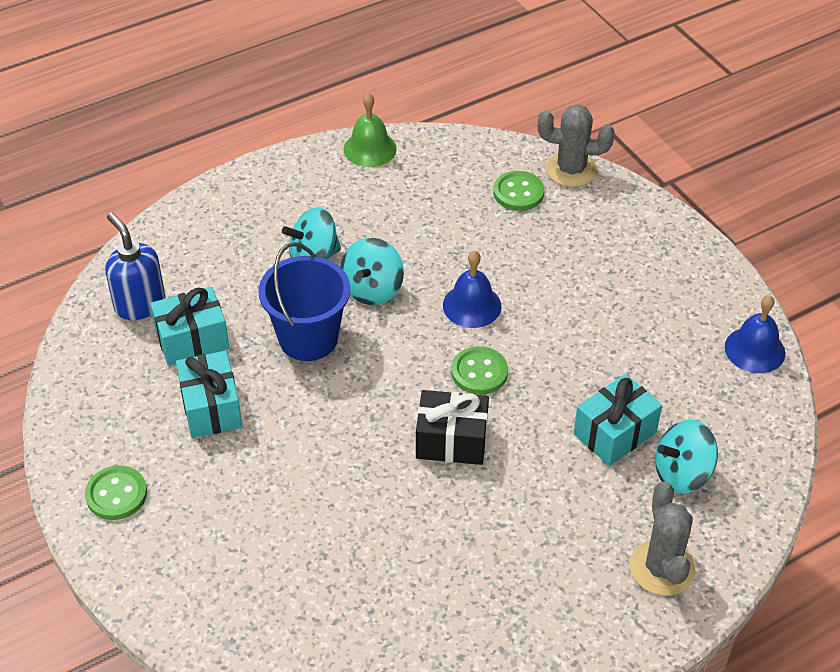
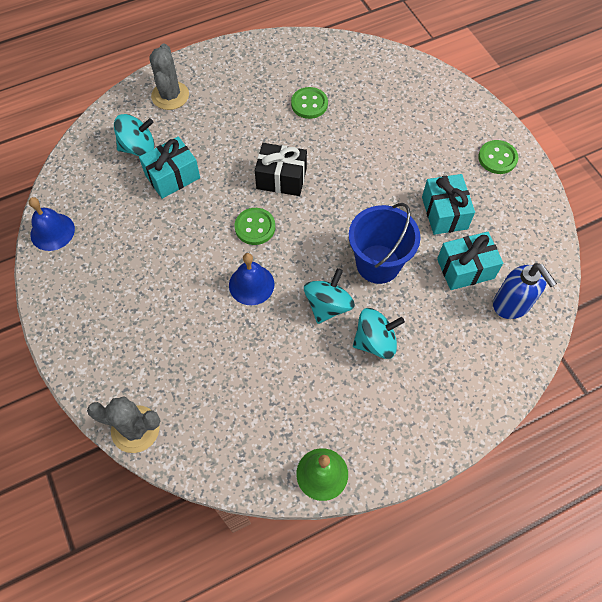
camera: 175 degrees left, 15 degrees up
(518, 193) = (190, 403): green button -> green button (309, 104)

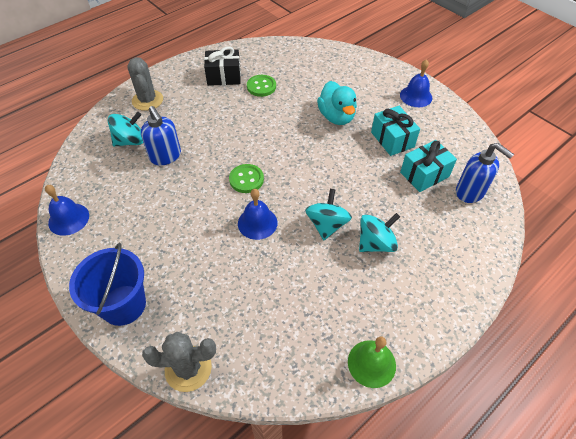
camera: 15 degrees left, 10 degrees down
(172, 177) = (165, 156): turquoise gift -> blue soap dispenser
(281, 178) = (256, 140): black gift -> black gift (224, 77)
(378, 264) = (355, 185): blue bucket -> blue bucket (123, 305)
(387, 166) = (336, 117): none -> turquoise duck
(497, 158) = (416, 96): green button -> blue bell

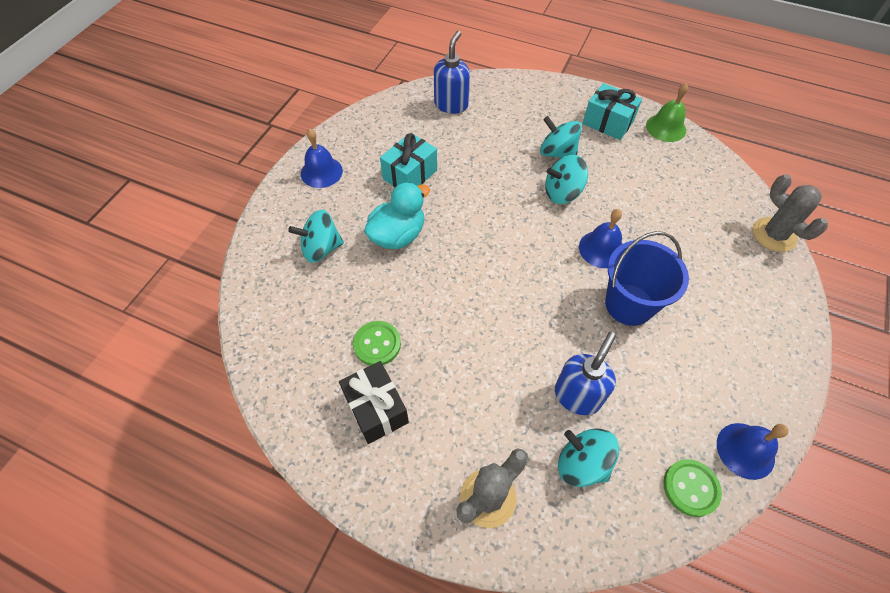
camera: 115 degrees left, 5 degrees up
(123, 305) = (775, 317): blue bucket -> blue bucket (629, 304)
(246, 179) = (553, 285): green button -> green button (690, 488)
(345, 81) = (321, 248): none -> turquoise spinning top
(424, 174) = (448, 139): turquoise gift -> turquoise gift (608, 123)

